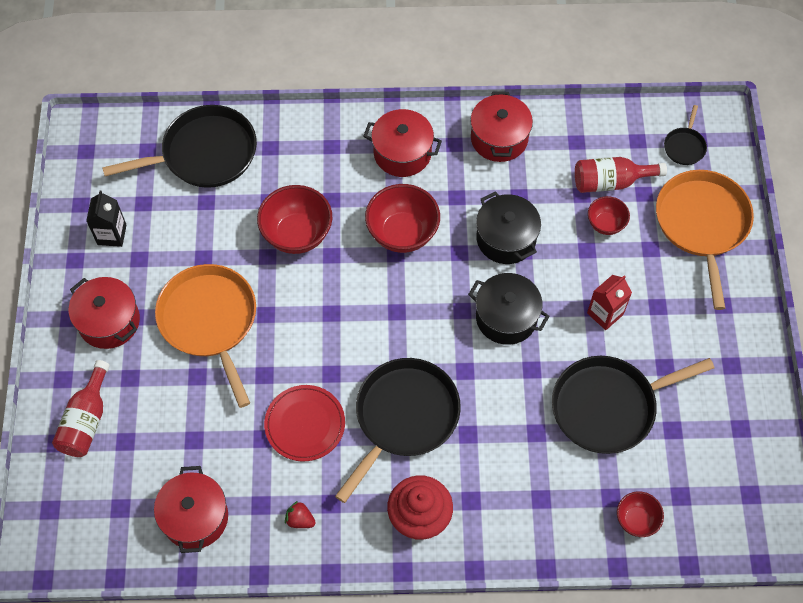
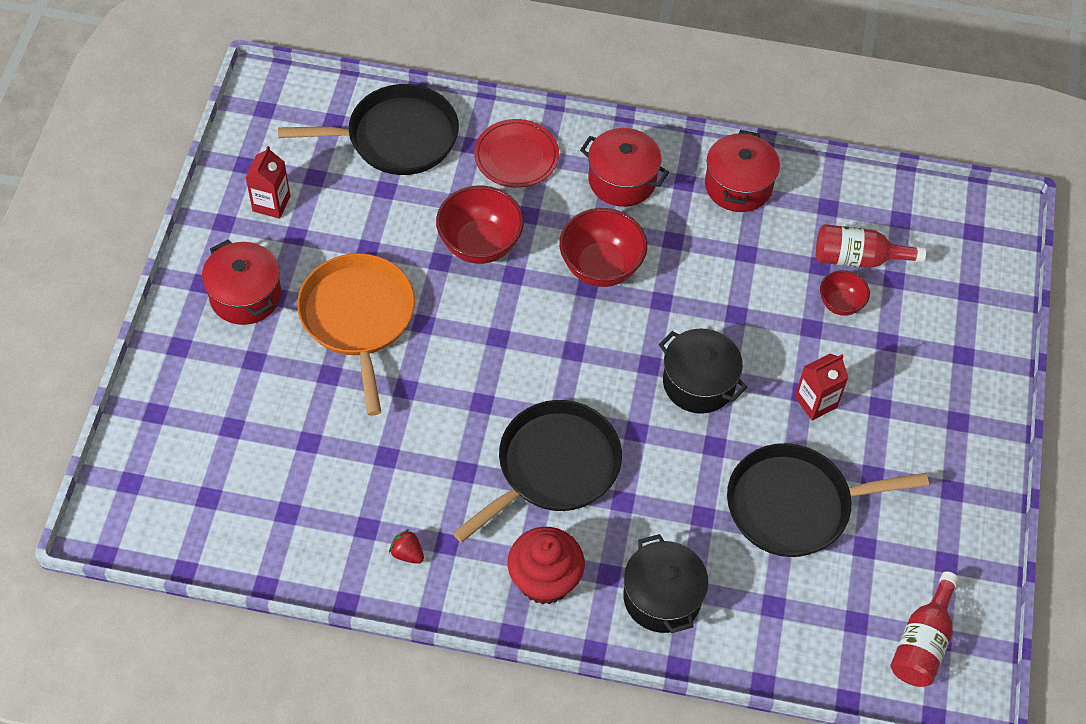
camera: 10 degrees right, 5 degrees down
(86, 420) = (194, 396): red bottle -> red bottle (922, 643)
(112, 234) = (271, 204): black carton -> red carton
(195, 517) = (290, 525): red pot -> none
(305, 424) = (438, 451): red plate -> red plate (516, 156)
(506, 239) = (719, 297): black pot -> black pot (662, 597)
(636, 520) = (797, 637): red bowl -> none
(684, 146) = (955, 236): black pan -> none
(702, 224) = (955, 326): orange pan -> none

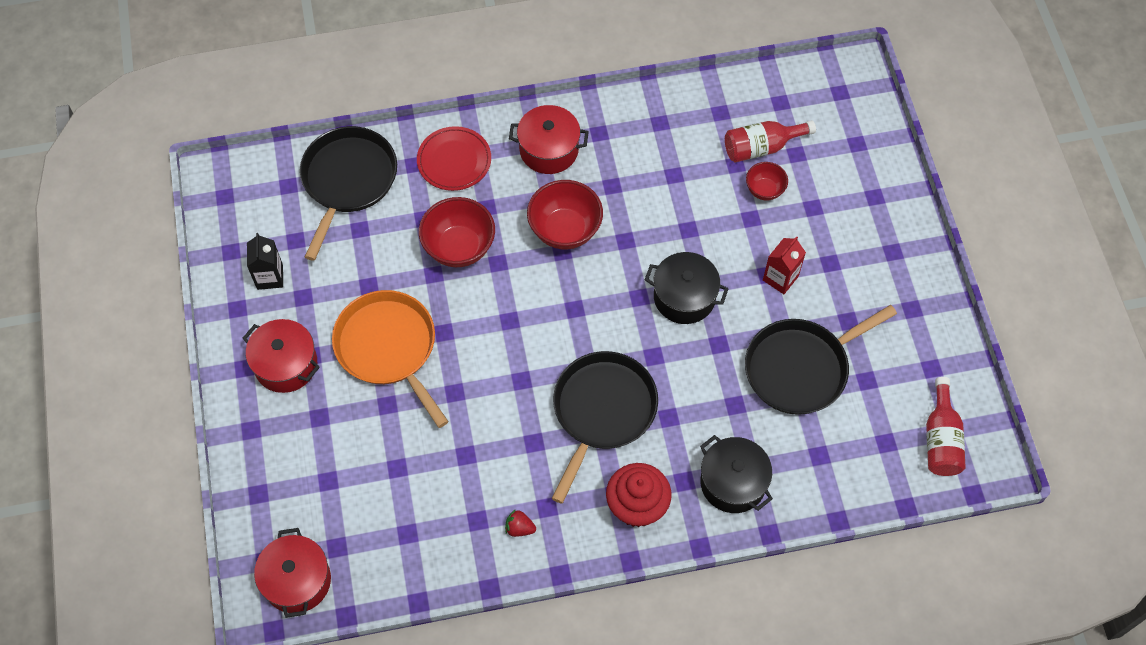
camera: 20 degrees left, 5 degrees up
(271, 204) = (270, 277): red carton -> black carton
(396, 137) = (348, 180): black pan -> black pan turned 45 degrees counterclockwise
(738, 185) = (643, 120): red pot -> red pot (297, 580)

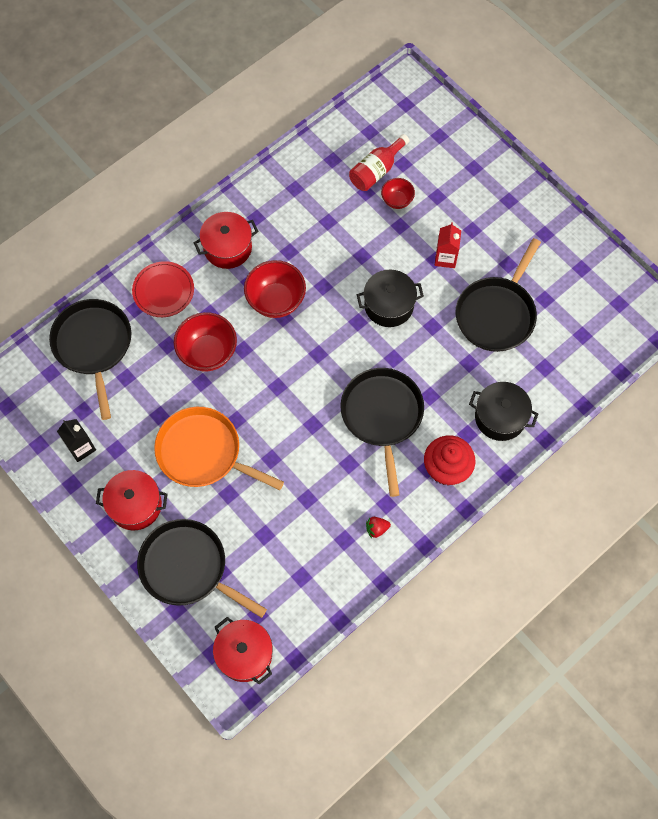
camera: 30 degrees left, 5 degrees up
(297, 457) = (187, 567): none -> black pan
(941, 439) = (615, 313): red bottle -> none

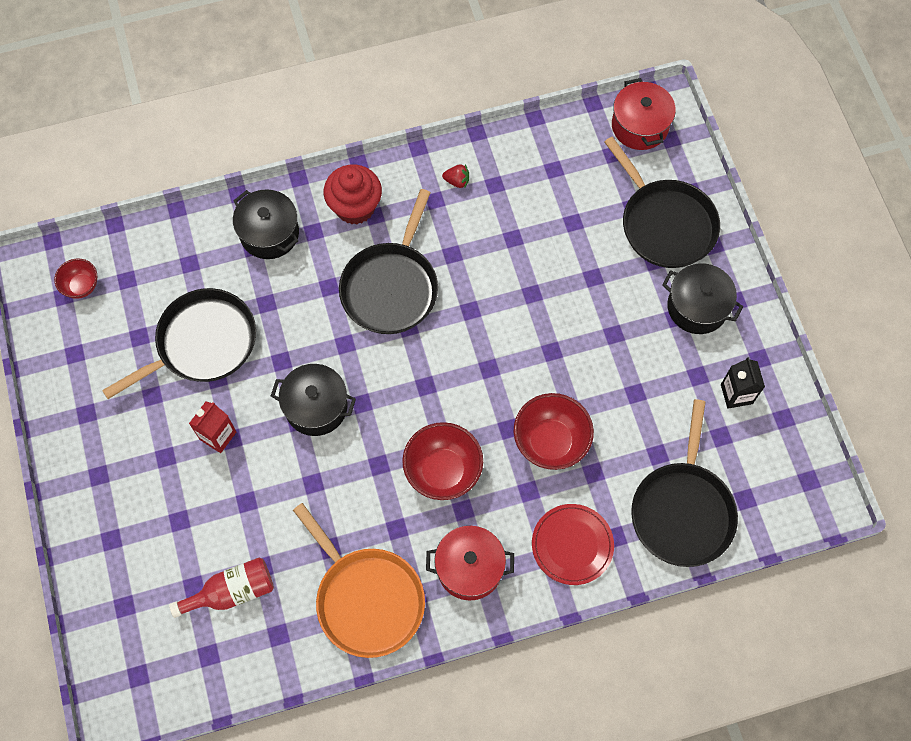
camera: 155 degrees left, 0 degrees up
(135, 505) = (697, 307): red pot -> black pot
(203, 452) = (602, 331): orange pan -> orange pan (367, 599)
(397, 200) = (231, 537): red bowl -> red bowl (81, 286)

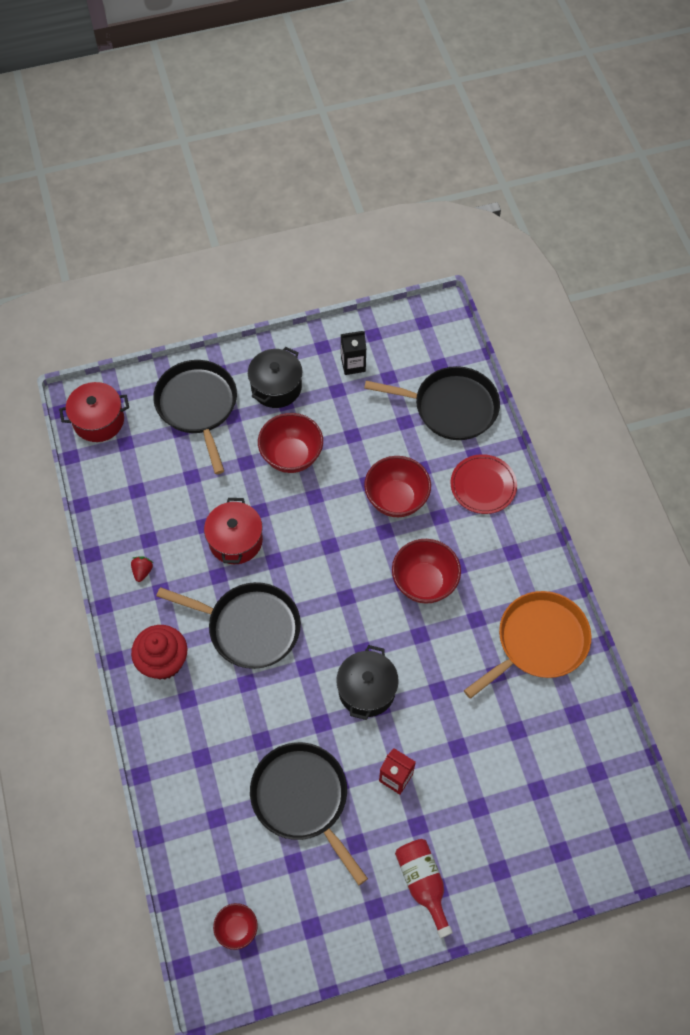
camera: 90 degrees left, 5 degrees down
(232, 592) = (540, 755): red bottle -> red bottle (423, 883)
(269, 233) = (187, 741): black pot -> none
(469, 568) = (506, 562): red pot -> red pot (235, 540)
(604, 325) = (291, 456): none -> red bowl
(665, 224) = (197, 406): black pan -> black pan turned 75 degrees counterclockwise

